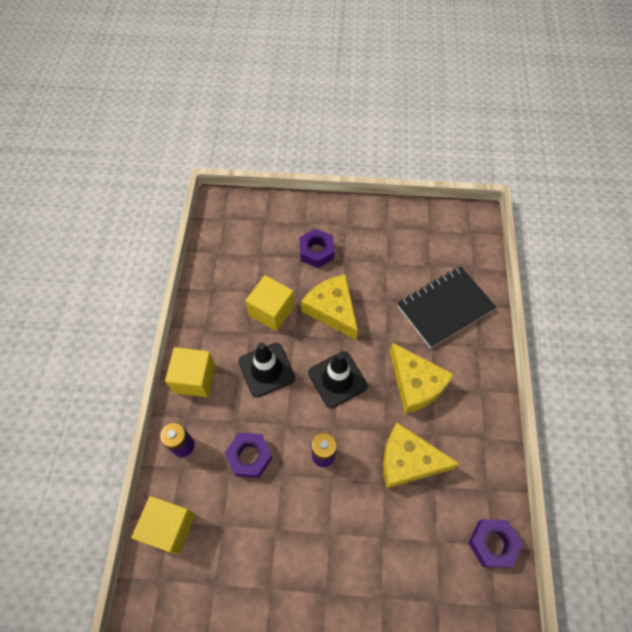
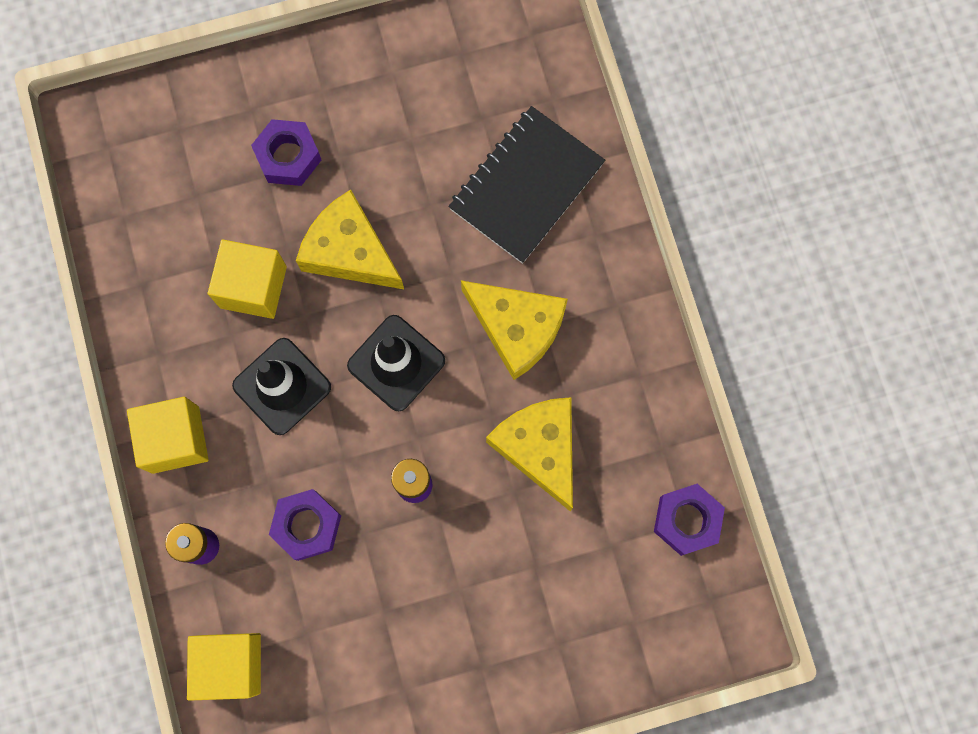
camera: 20 degrees left, 15 degrees up
(408, 461) = (539, 448): yellow cheese -> yellow cheese turned 75 degrees clockwise

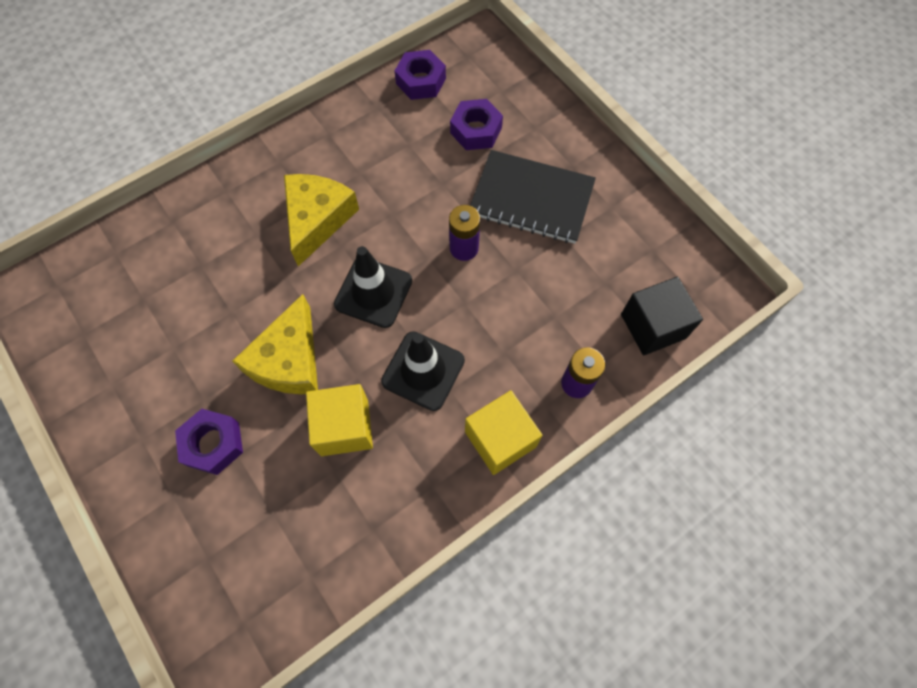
camera: 110 degrees left, 10 degrees down
(231, 664) = (653, 326): yellow cube -> black cube
(307, 525) = (526, 311): purple nut -> purple nut (476, 130)
(526, 186) = (197, 248): black notebook -> black notebook (531, 199)
(539, 448) = (404, 177): yellow cheese -> none

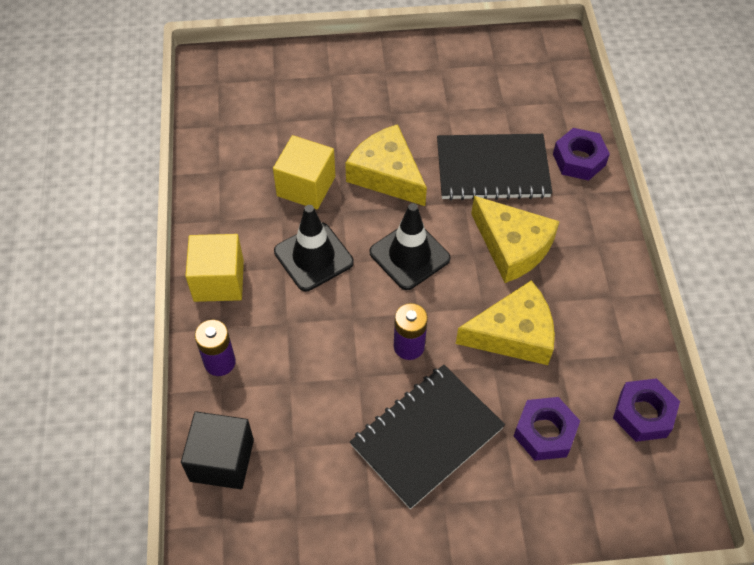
camera: 120 degrees right, 10 degrees down
(213, 444) = (351, 108): purple nut -> purple nut (579, 159)
(234, 272) = (492, 169): none -> black notebook
(405, 183) = (513, 334): none -> yellow cheese

